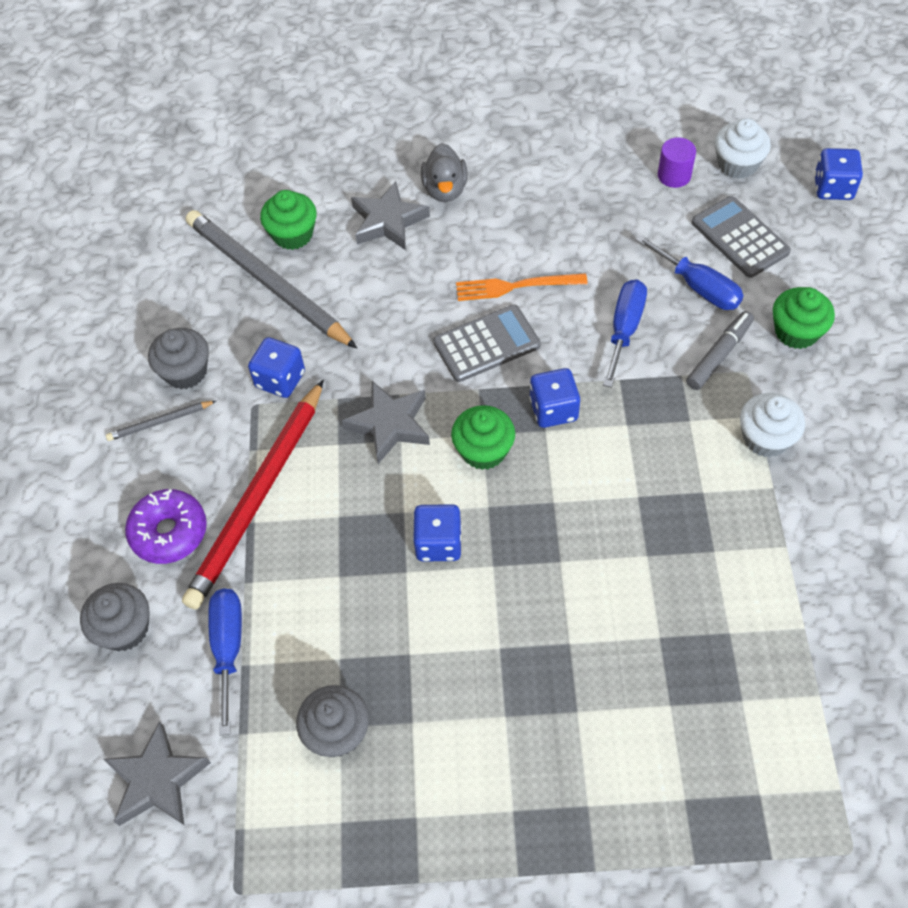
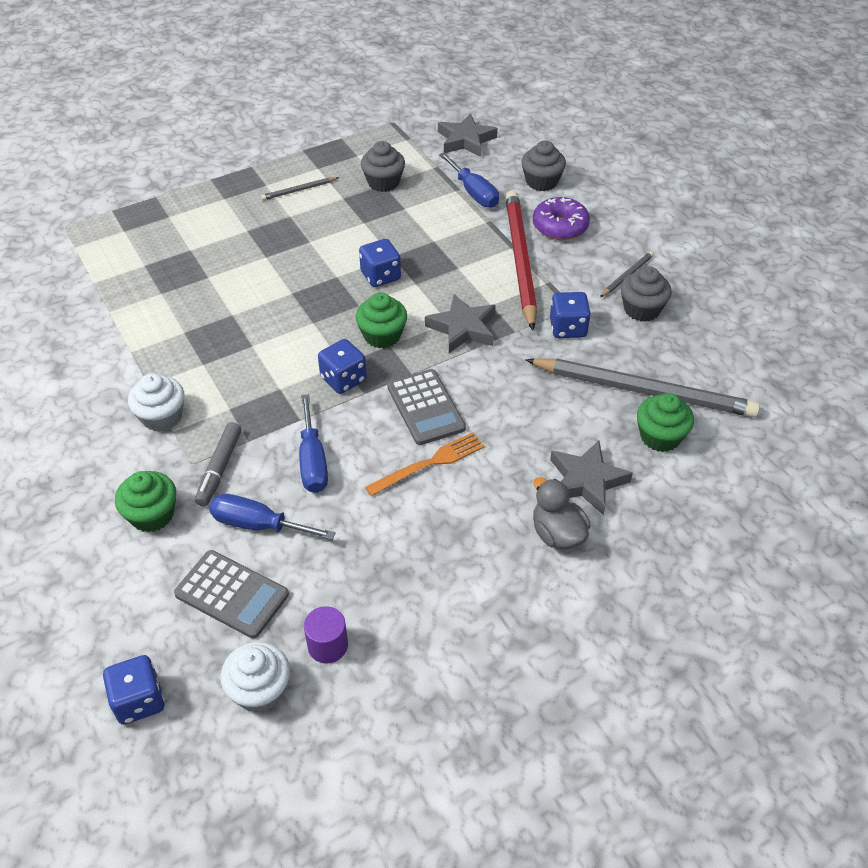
camera: 150 degrees right, 10 degrees down
(468, 772) = (299, 190): none -> grey pencil
(486, 344) = (425, 407): grey calculator -> grey calculator turned 60 degrees counterclockwise

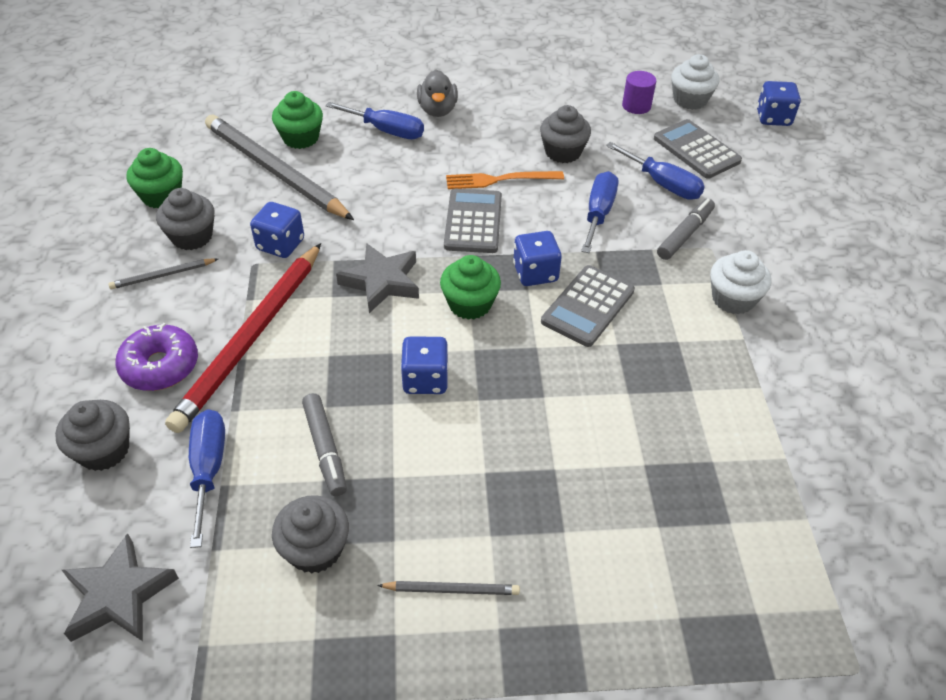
camera: 155 degrees left, 0 degrees up
(152, 515) = (752, 219): green cupcake -> green cupcake (162, 196)
(286, 367) = (587, 306): none -> grey calculator
(384, 527) = (563, 152): none -> grey cupcake
(415, 222) = (325, 448): none -> grey marker
(586, 480) = (386, 131): grey star -> blue screwdriver

